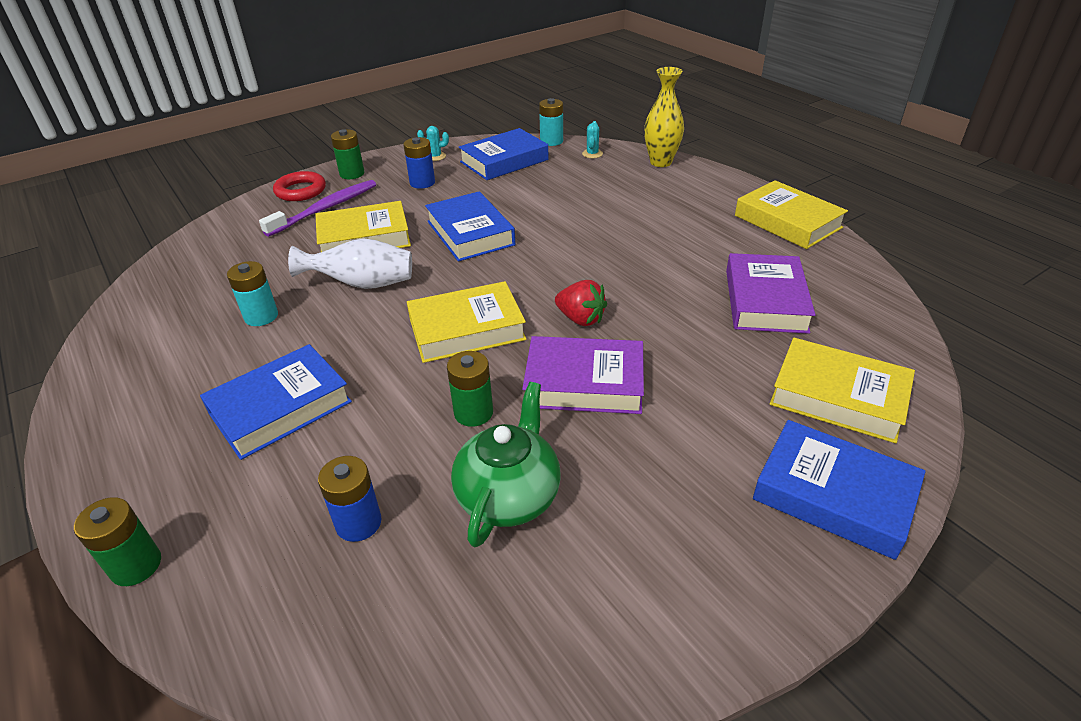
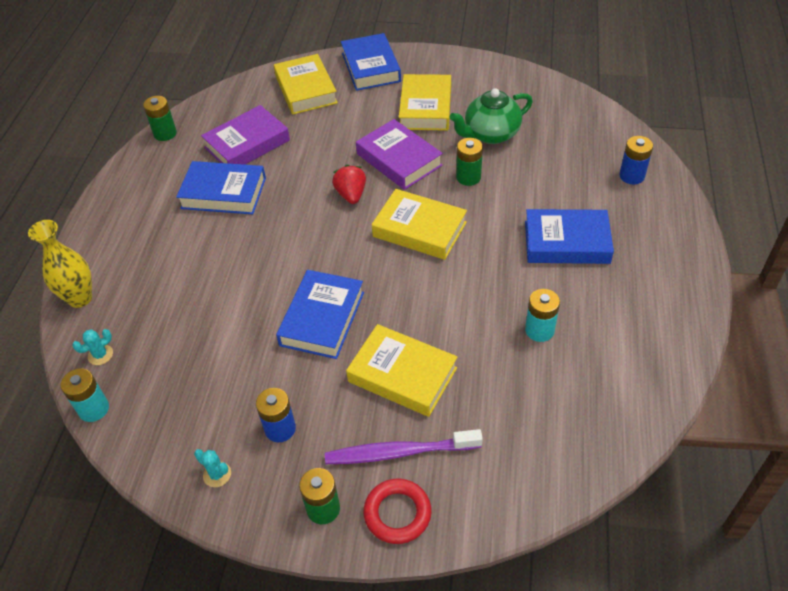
camera: 135 degrees left, 10 degrees up
(136, 565) = (674, 197): green battery -> green battery (165, 133)
(358, 523) = (564, 160): blue battery -> blue battery (632, 176)
(362, 284) = (447, 315): white vase -> none
(504, 161) = (175, 407): blue book -> blue book (223, 193)
(787, 221) = (132, 180): yellow book -> yellow book (425, 108)

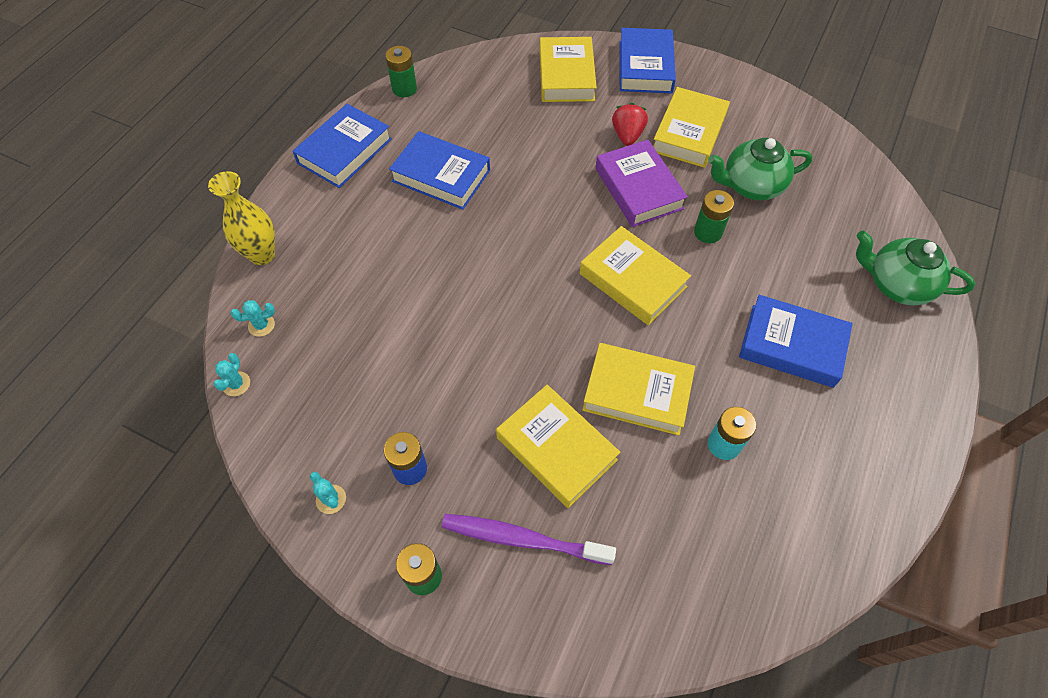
camera: 15 degrees right, 10 degrees up
(94, 409) = (236, 384): turquoise battery -> turquoise cactus
(247, 144) = (484, 124): purple book -> none
(322, 318) = (494, 355): blue book -> blue book (345, 151)
(351, 195) = (573, 216): red strawberry -> red strawberry (627, 135)
(397, 513) = (497, 610): red ring -> none
(454, 312) = (637, 392): none -> yellow book
(632, 176) = (897, 285): blue battery -> green teapot

